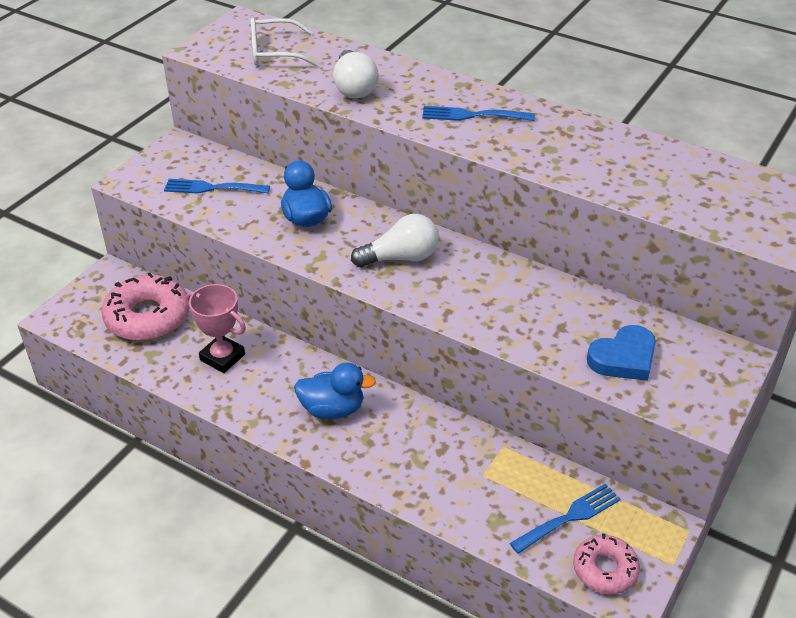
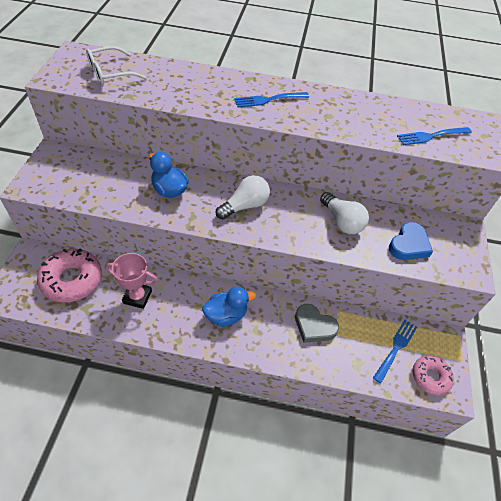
camera: 25 degrees left, 10 degrees up
(212, 188) = (93, 180): blue fork -> blue fork (431, 136)
(354, 87) = (180, 91): white light bulb -> white light bulb (342, 221)
(455, 455) = (314, 326): none -> grey heart

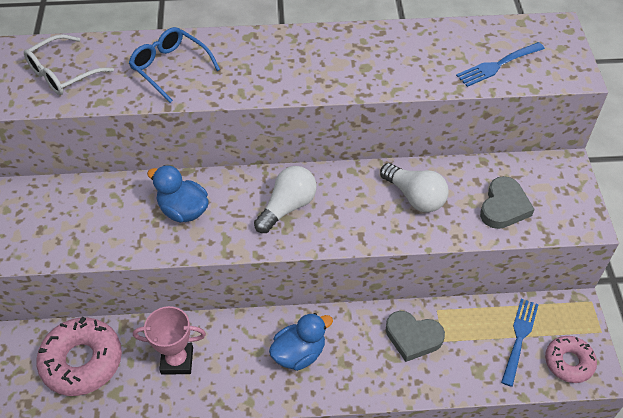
camera: 10 degrees left, 0 degrees up
(186, 85) = (170, 68): none -> blue glasses
(268, 100) = (283, 63): blue fork -> none
(409, 245) = (504, 207): blue heart -> grey heart

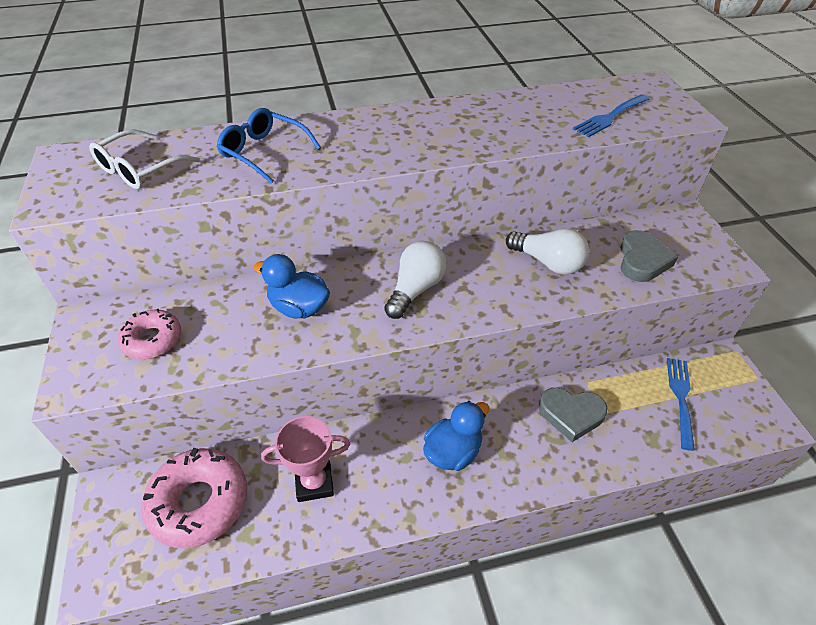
camera: 10 degrees left, 5 degrees down
(568, 362) = (740, 415): pink donut -> pink donut (152, 340)

